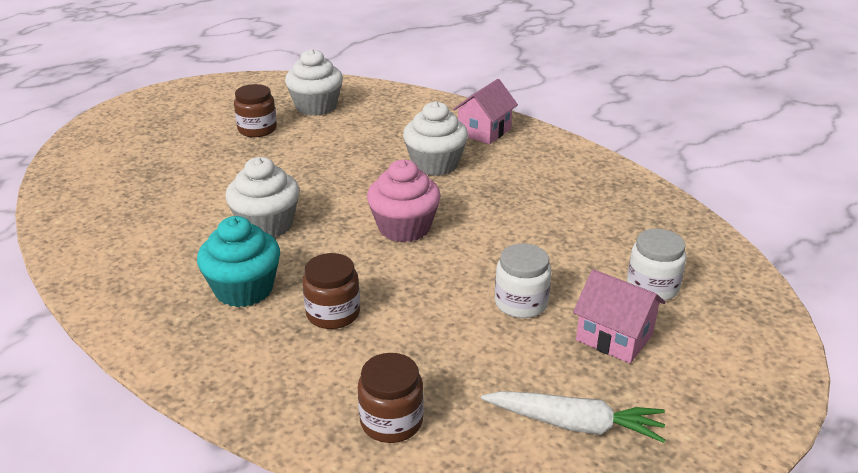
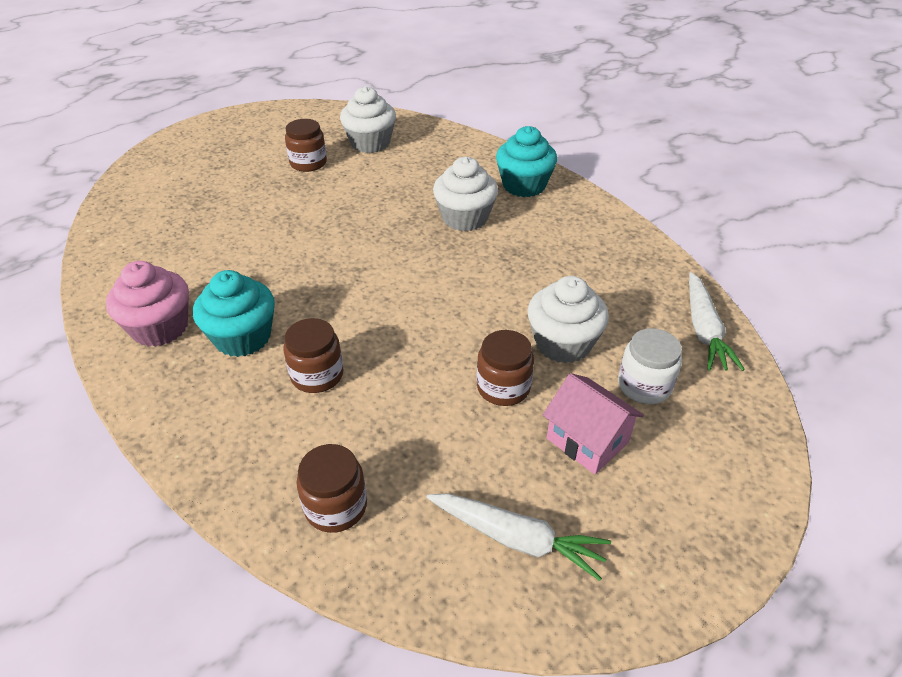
camera: 10 degrees right, 10 degrees up
(266, 225) = (285, 269): white cupcake -> white cupcake (563, 343)
(404, 228) = (413, 287): pink cupcake -> pink cupcake (160, 328)
(484, 131) = (524, 185): pink house -> turquoise cupcake
(521, 303) = (503, 387): white jar -> brown jar
(692, 236) = (704, 330): none -> white carrot

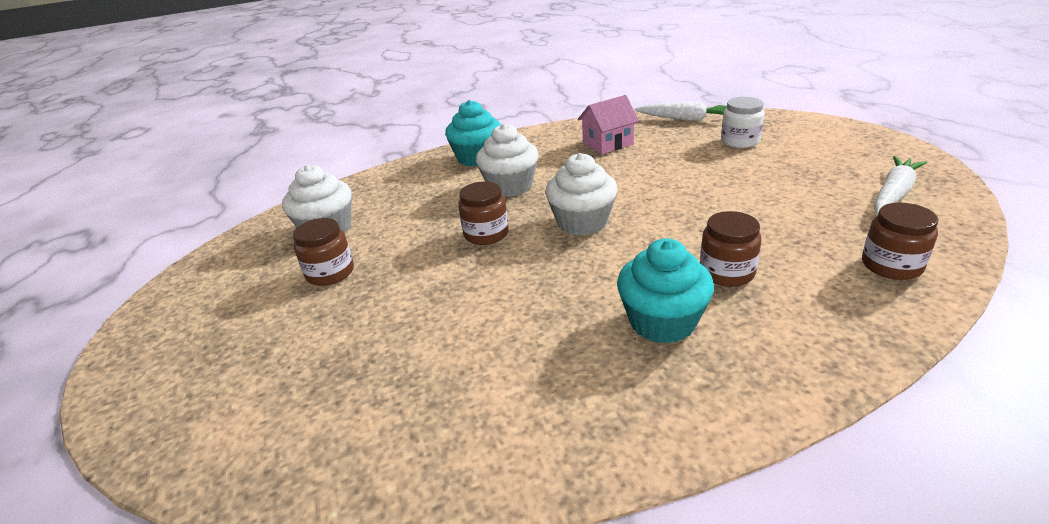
camera: 70 degrees left, 10 degrees down
(160, 328) = (631, 395): pink cupcake -> none
(503, 387) = (742, 186): brown jar -> brown jar (486, 234)
(563, 343) = (694, 161): white cupcake -> white cupcake (582, 222)
(587, 440) = (795, 163): pink house -> pink house (608, 144)

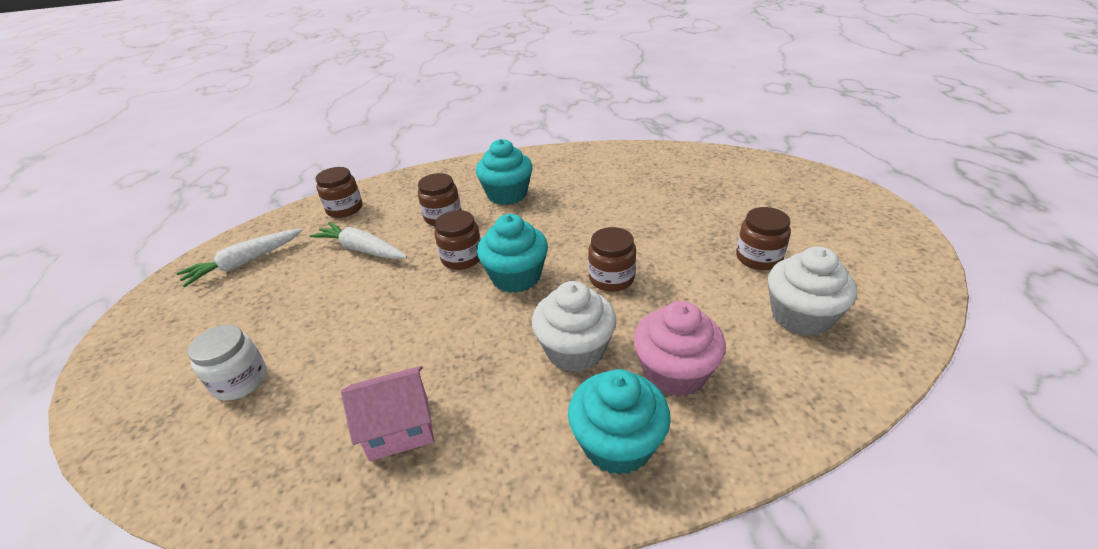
camera: 170 degrees left, 5 degrees up
(438, 186) = (674, 372): none -> pink cupcake
(582, 222) = (516, 277): white cupcake -> turquoise cupcake
(653, 230) = (462, 258): none -> brown jar
(686, 119) = (223, 480): white carrot -> white carrot (361, 249)

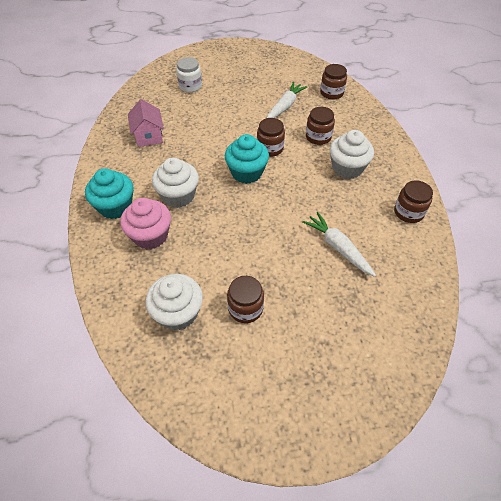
camera: 90 degrees right, 15 degrees up
(244, 263) = (278, 67): white carrot -> white carrot (338, 247)
(507, 194) = (347, 168): turquoise cupcake -> white cupcake
(611, 278) = (237, 218): brown jar -> brown jar (408, 212)

